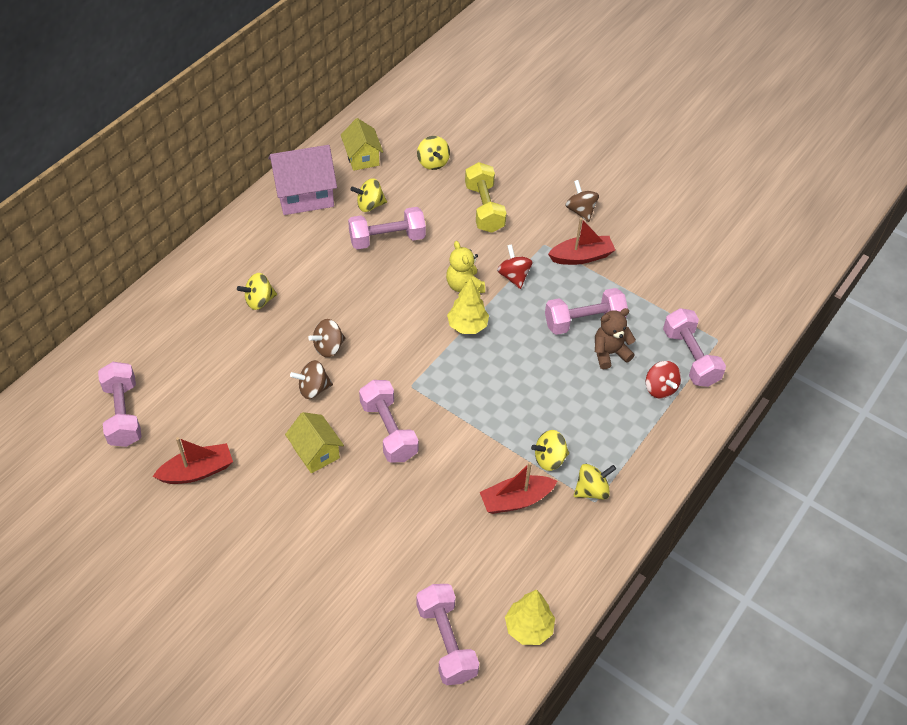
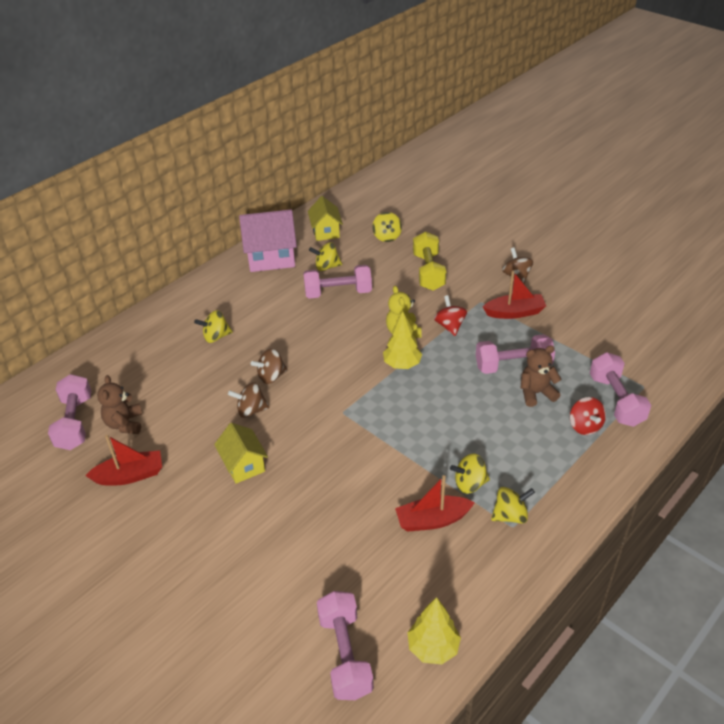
camera: 10 degrees right, 10 degrees down
(179, 412) = (125, 424): none -> brown teddy bear
(388, 430) = (315, 450): pink dumbbell -> none

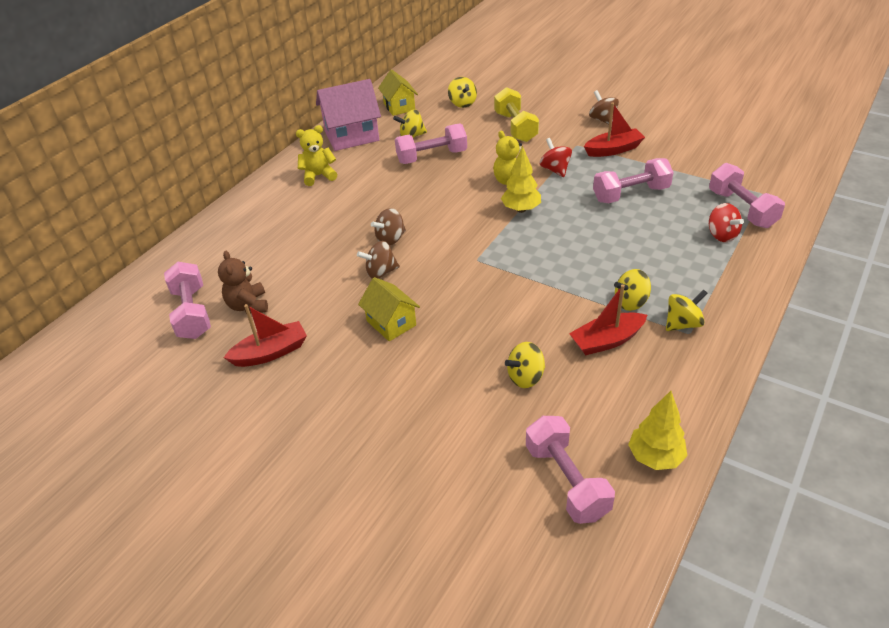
camera: 10 degrees left, 0 degrees up
(216, 337) = (319, 212): yellow spinning top -> yellow spinning top (525, 377)
(227, 297) = (318, 176): none -> yellow teddy bear
(536, 393) = (663, 214): brown teddy bear -> none

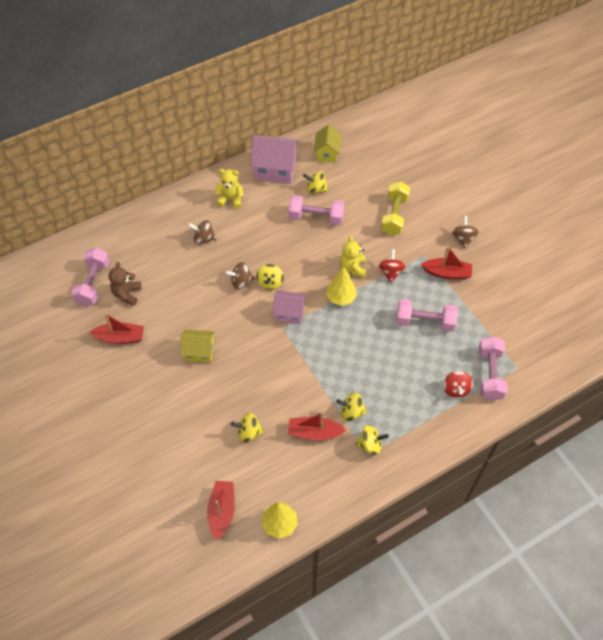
camera: 25 degrees right, 15 degrees up
(380, 272) = (218, 307): brown spinning top -> brown spinning top (203, 238)
(391, 323) = (199, 351): yellow house -> yellow house turned 75 degrees counterclockwise
(462, 103) = (374, 171): yellow spinning top -> yellow spinning top (270, 283)
(473, 244) = (289, 313): none -> pink house
(566, 481) = (222, 511): pink dumbbell -> red boat

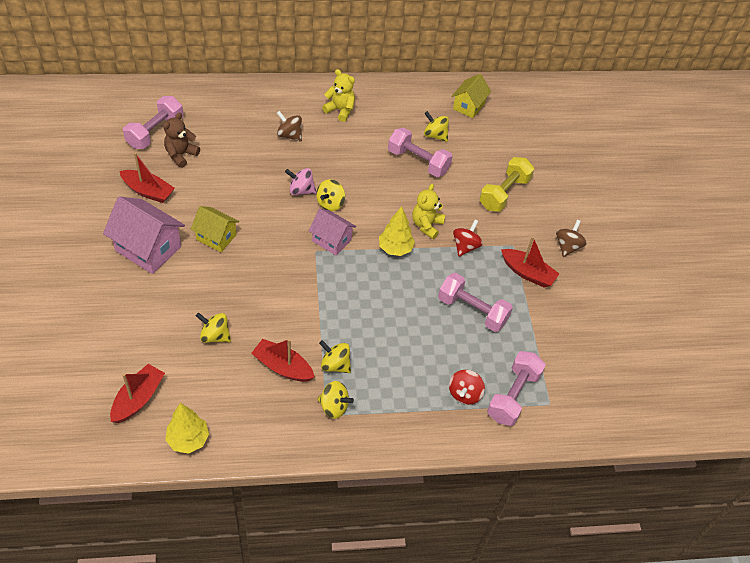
camera: 20 degrees right, 5 degrees down
(241, 282) = (301, 190): brown spinning top -> pink spinning top
(275, 169) = (404, 100): pink house -> pink house (148, 248)

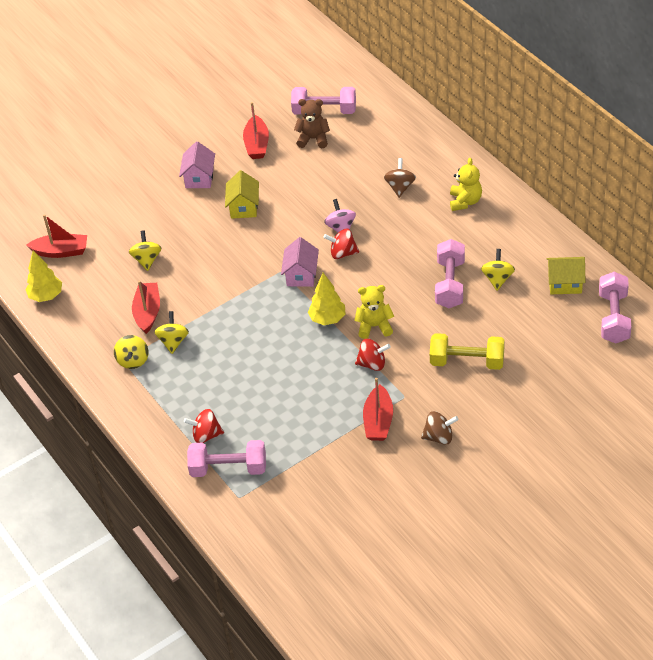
camera: 70 degrees right, 5 degrees down
(148, 248) = (199, 178): pink house -> pink house, size x0.63
(330, 203) = (342, 253): yellow spinning top -> red spinning top
(472, 311) = (300, 401): pink dumbbell -> pink dumbbell (613, 318)

